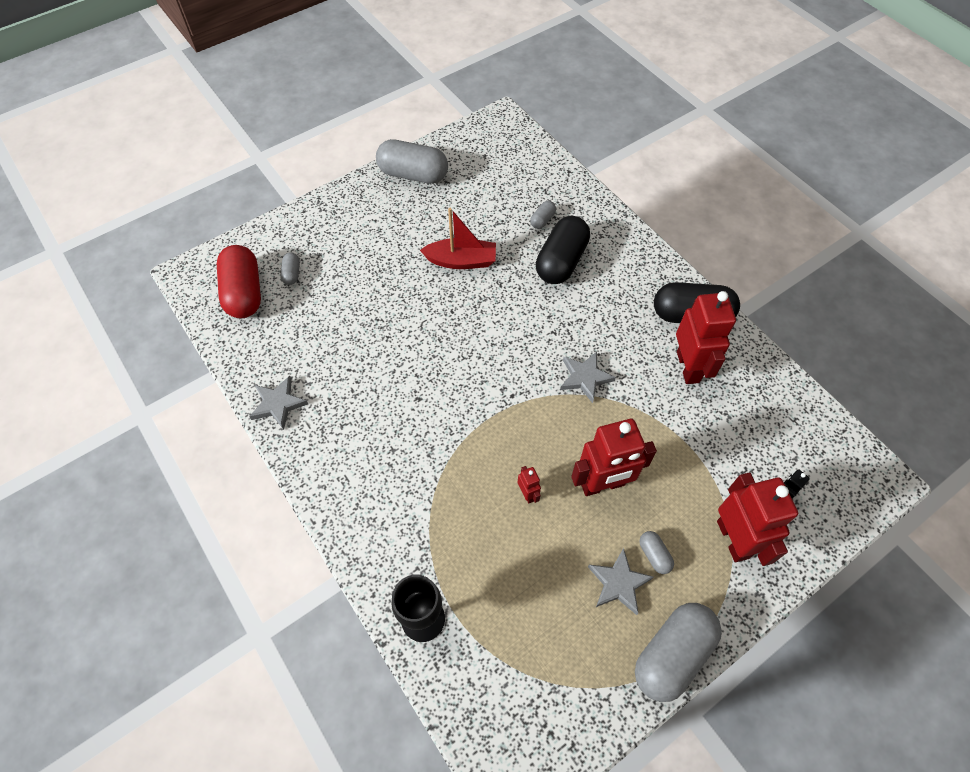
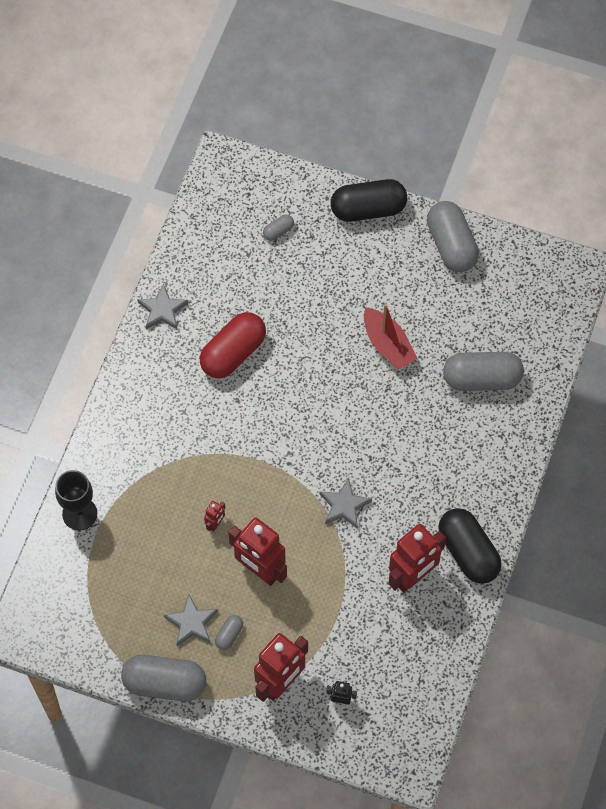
camera: 55 degrees right, 5 degrees up
(244, 293) = (235, 212): red capsule -> red capsule (233, 353)
(542, 220) = (482, 379): grey capsule -> grey capsule, size x2.22
(561, 261) = (447, 421): black capsule -> black capsule (368, 209)

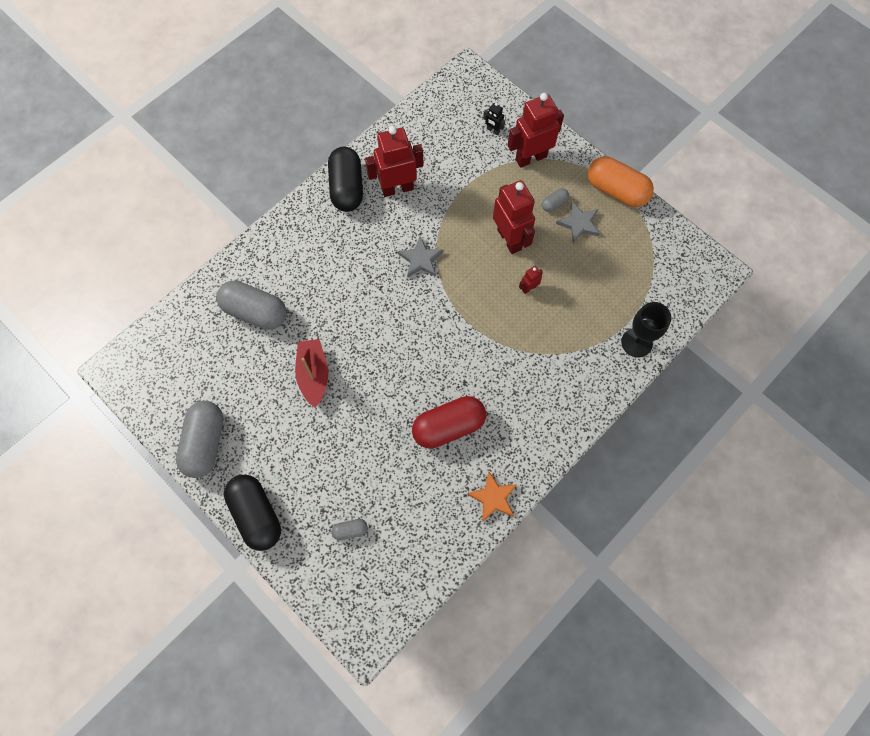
camera: 155 degrees left, 5 degrees up
(162, 310) = (493, 497): grey star -> orange star
(165, 684) = (616, 190): grey capsule -> orange capsule
(368, 209) = (256, 515): black capsule -> black capsule turned 45 degrees clockwise

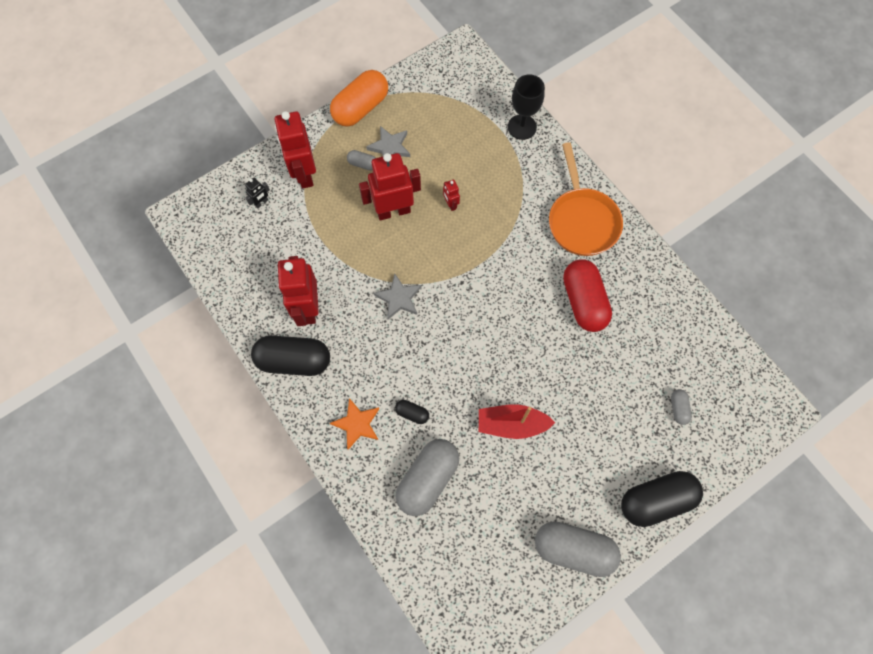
camera: 80 degrees left, 0 degrees up
(312, 289) = (412, 413): none -> black capsule
(493, 497) = (656, 274): orange star -> orange star (357, 424)
(539, 415) = (582, 221): none -> orange pan
(554, 204) = (362, 164): grey capsule -> grey capsule turned 45 degrees counterclockwise

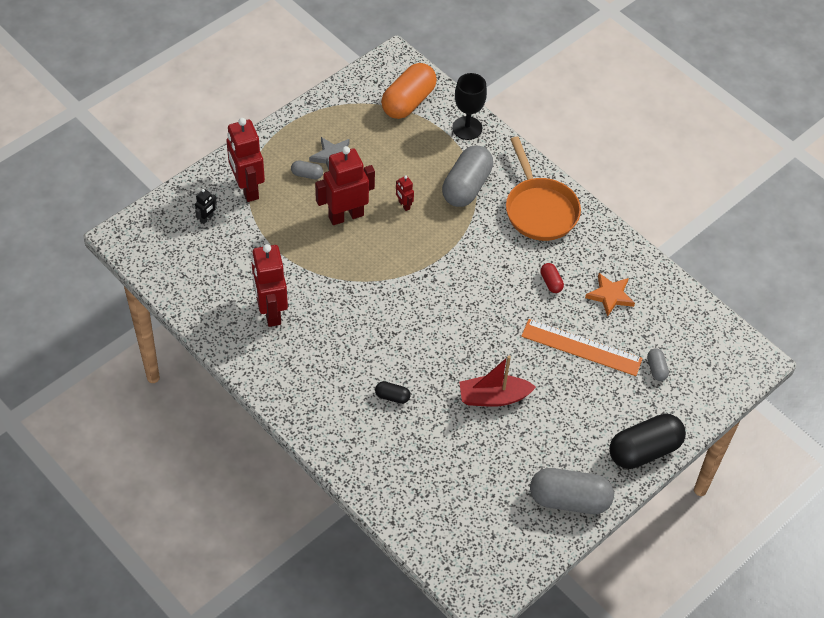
camera: 10 degrees left, 15 degrees down
(294, 360) = (264, 360): black capsule -> none
(357, 424) = (338, 411): orange star -> orange star (610, 295)
(360, 108) = (297, 122): orange capsule -> orange capsule (408, 102)
(399, 298) = (363, 295): grey star -> none
(427, 479) = (416, 453): grey capsule -> grey capsule (466, 186)
(583, 301) = (551, 282): red capsule -> red capsule, size x0.45
(605, 377) = (581, 347): none -> orange ruler

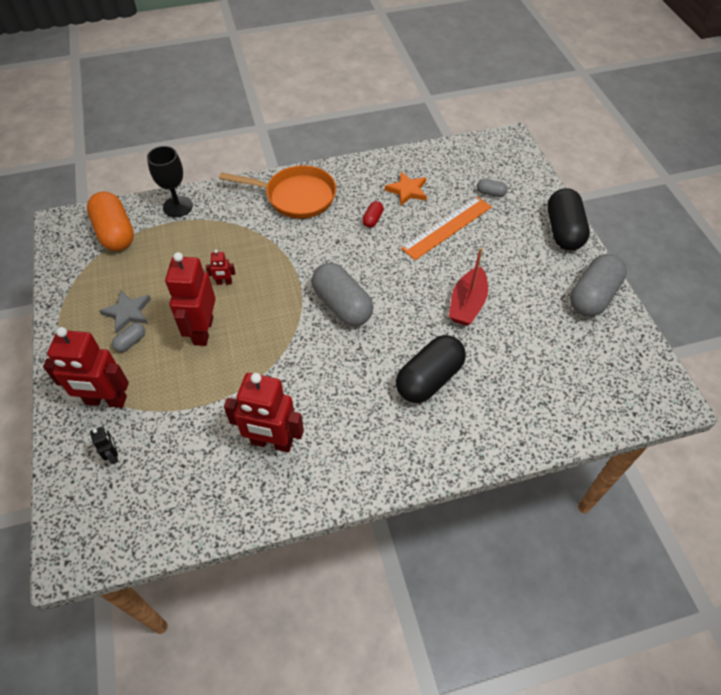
camera: 60 degrees left, 0 degrees up
(392, 397) = (429, 379): black capsule -> black capsule, size x2.22
(466, 186) = (238, 232): grey capsule -> grey capsule (342, 305)
(551, 282) = (372, 219): red capsule -> red capsule turned 75 degrees counterclockwise

